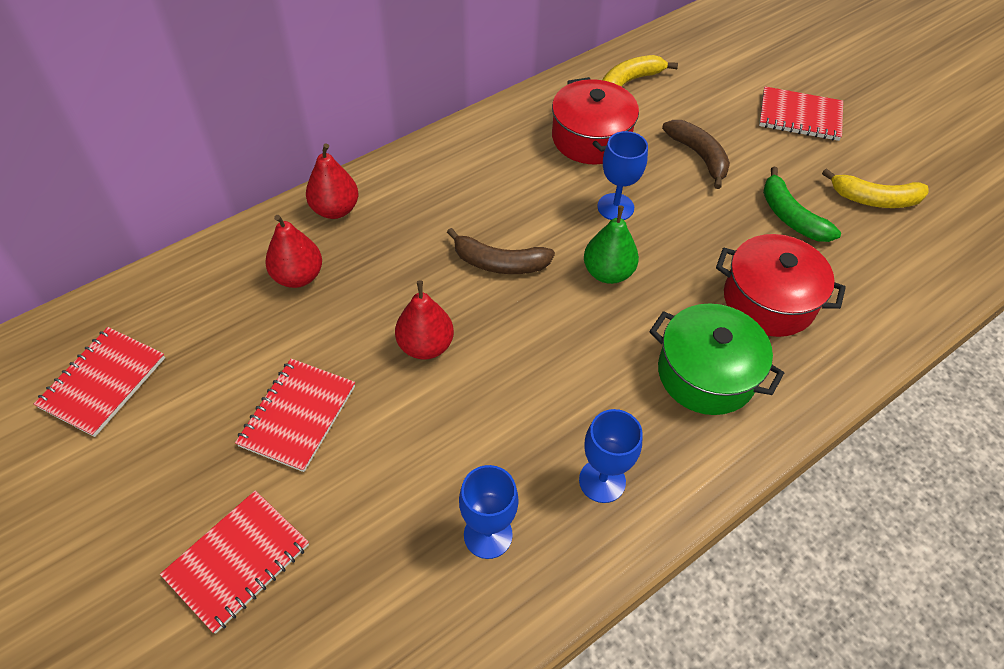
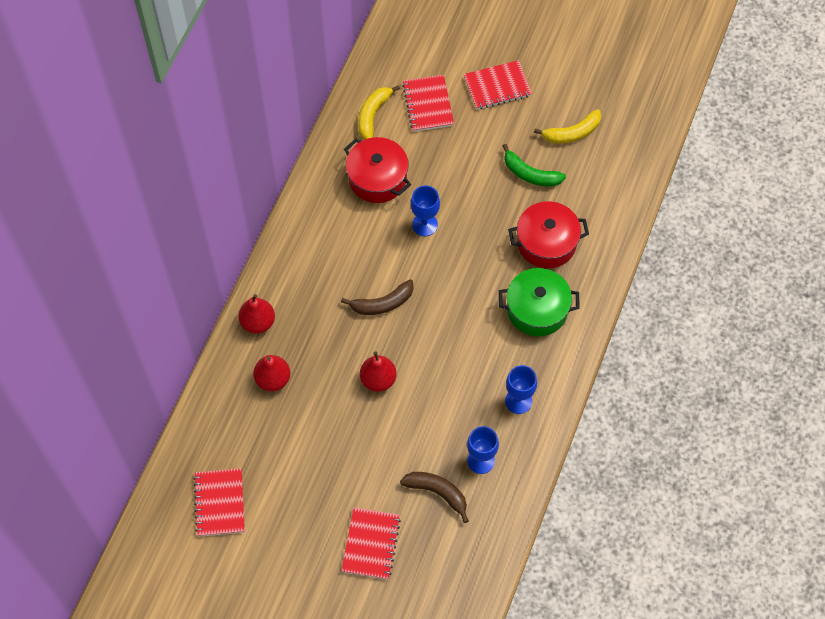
camera: 30 degrees left, 10 degrees up
(297, 416) = (340, 458): red notebook -> red notebook (428, 104)
(608, 272) = (448, 274): green pear -> none
(699, 156) = (452, 156): brown banana -> brown banana (437, 493)

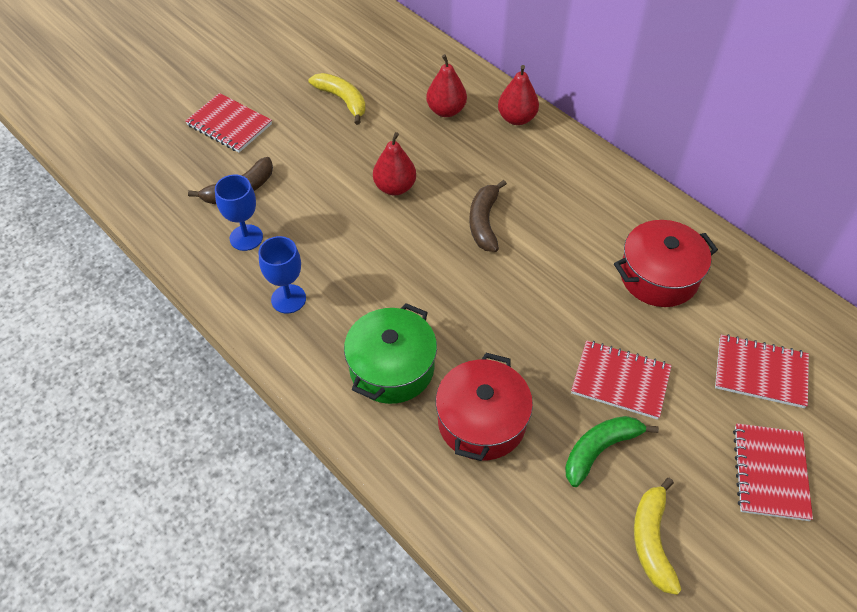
camera: 115 degrees right, 10 degrees down
(219, 503) = (345, 43): red notebook -> red notebook (620, 381)
(373, 115) = (760, 306): yellow banana -> yellow banana (343, 100)
(425, 225) = (570, 299): blue goblet -> none

